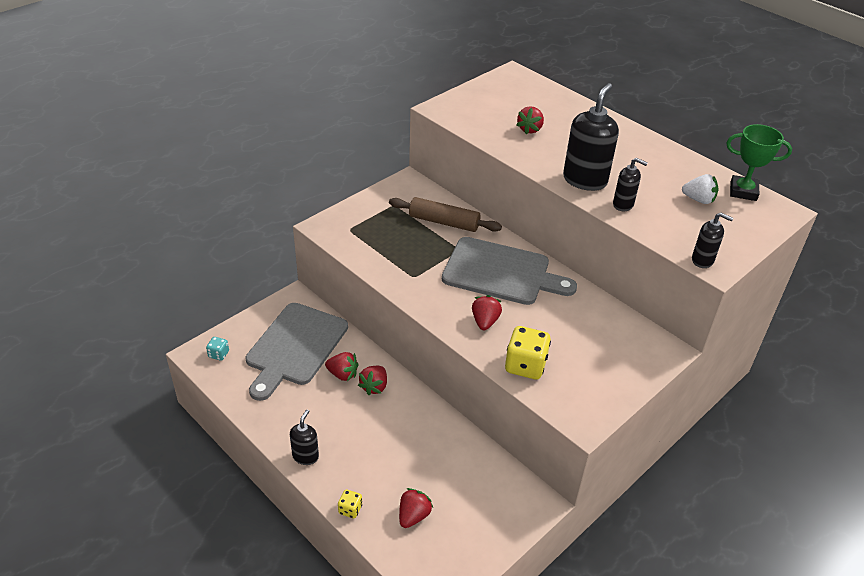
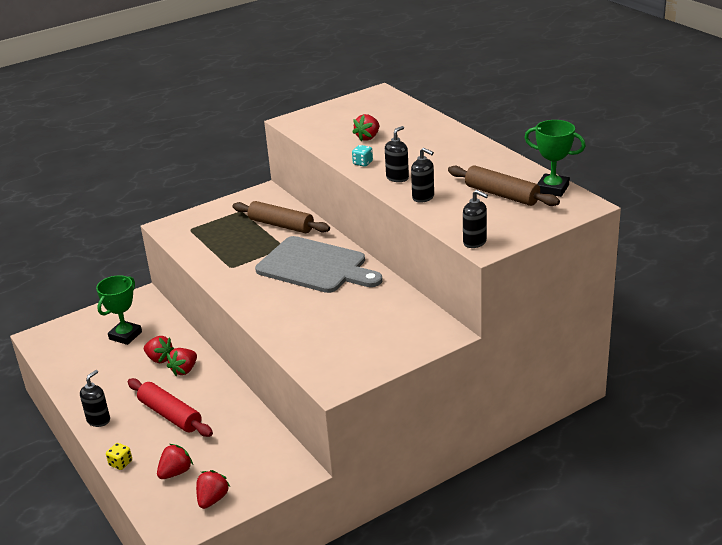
camera: 15 degrees right, 10 degrees down
(218, 354) = (55, 338): turquoise dice -> turquoise dice (362, 163)
(295, 347) = (125, 335): grey cutting board -> green trophy
(380, 444) = (170, 415): none -> red rolling pin
(485, 321) = (280, 304): red strawberry -> red strawberry (212, 499)
(525, 365) = (300, 340): yellow dice -> none
(585, 180) = (397, 178): black soap dispenser -> black soap dispenser, size x0.55
(698, 200) = (502, 195): white strawberry -> brown rolling pin

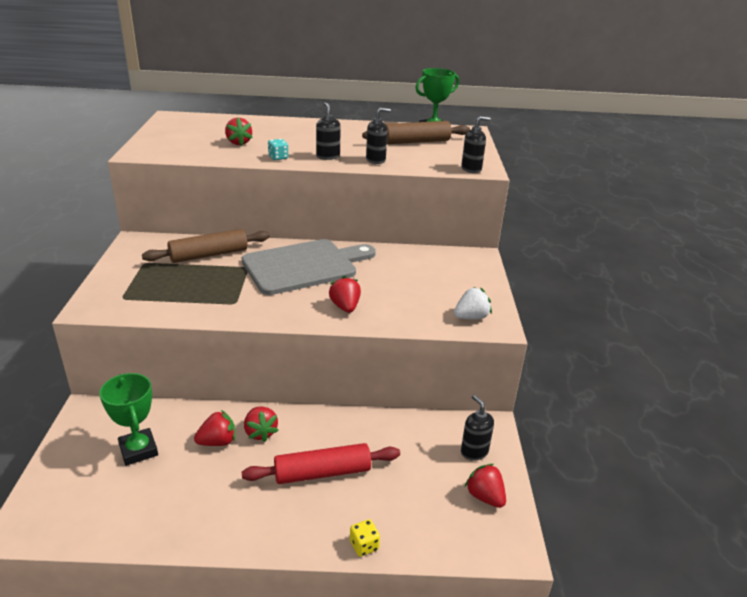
camera: 60 degrees left, 0 degrees up
(98, 420) = (266, 534): black soap dispenser -> black soap dispenser (474, 452)
(175, 472) = (420, 507): red strawberry -> red strawberry (345, 307)
(332, 369) = (471, 317): none -> white strawberry

